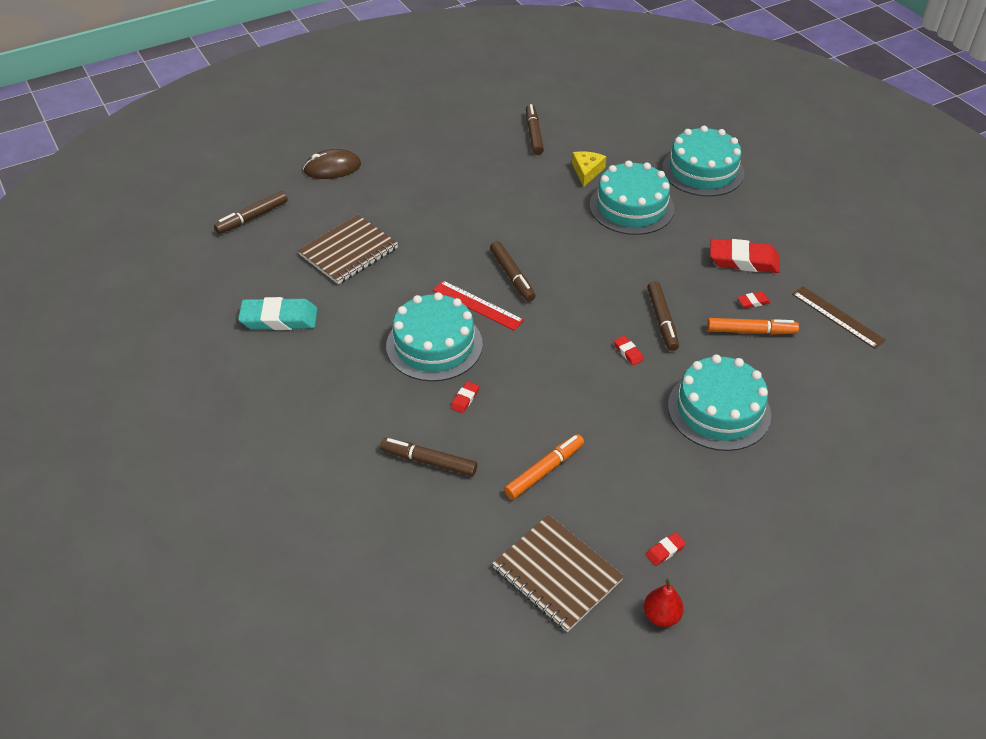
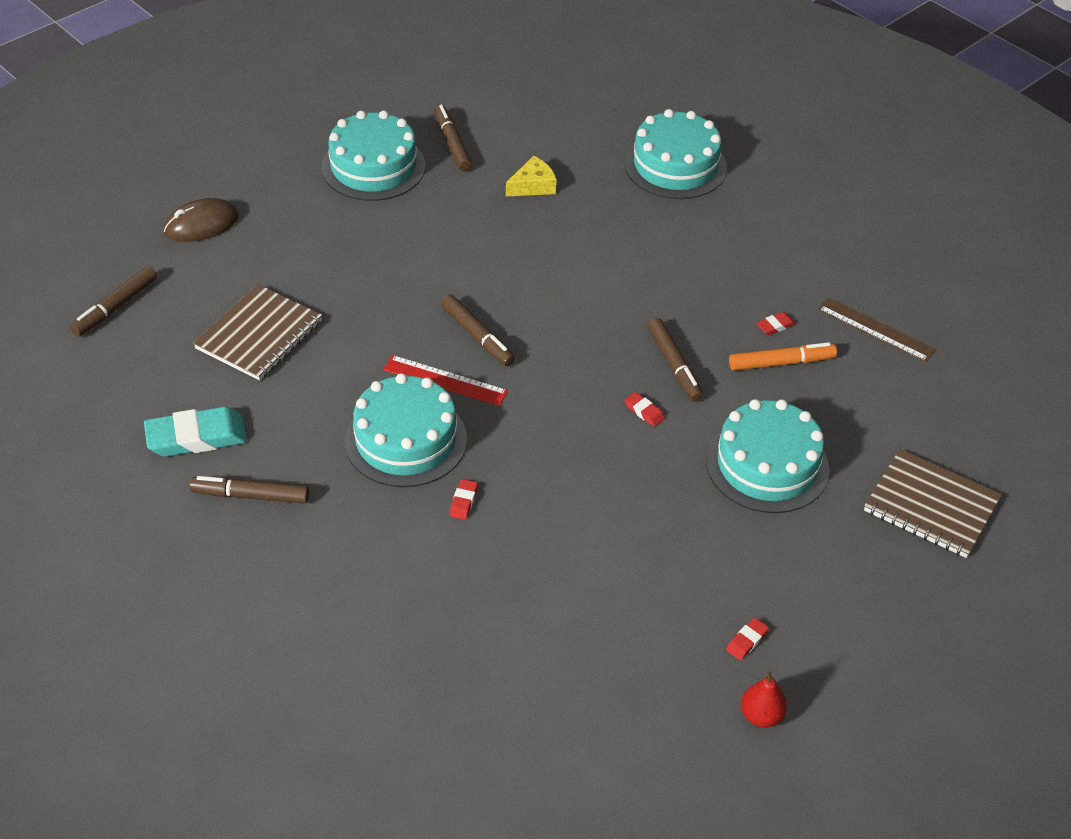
camera: 15 degrees left, 0 degrees up
(429, 461) = (442, 585): brown marker -> brown marker (250, 495)
(544, 471) = (583, 572): orange marker -> none
(557, 574) = (631, 691): brown notebook -> brown notebook (931, 506)
(587, 171) = (533, 186): yellow cheese -> yellow cheese turned 60 degrees clockwise
(631, 207) = (600, 225): turquoise cake -> turquoise cake (373, 167)
(743, 260) = (751, 275): red eraser -> none

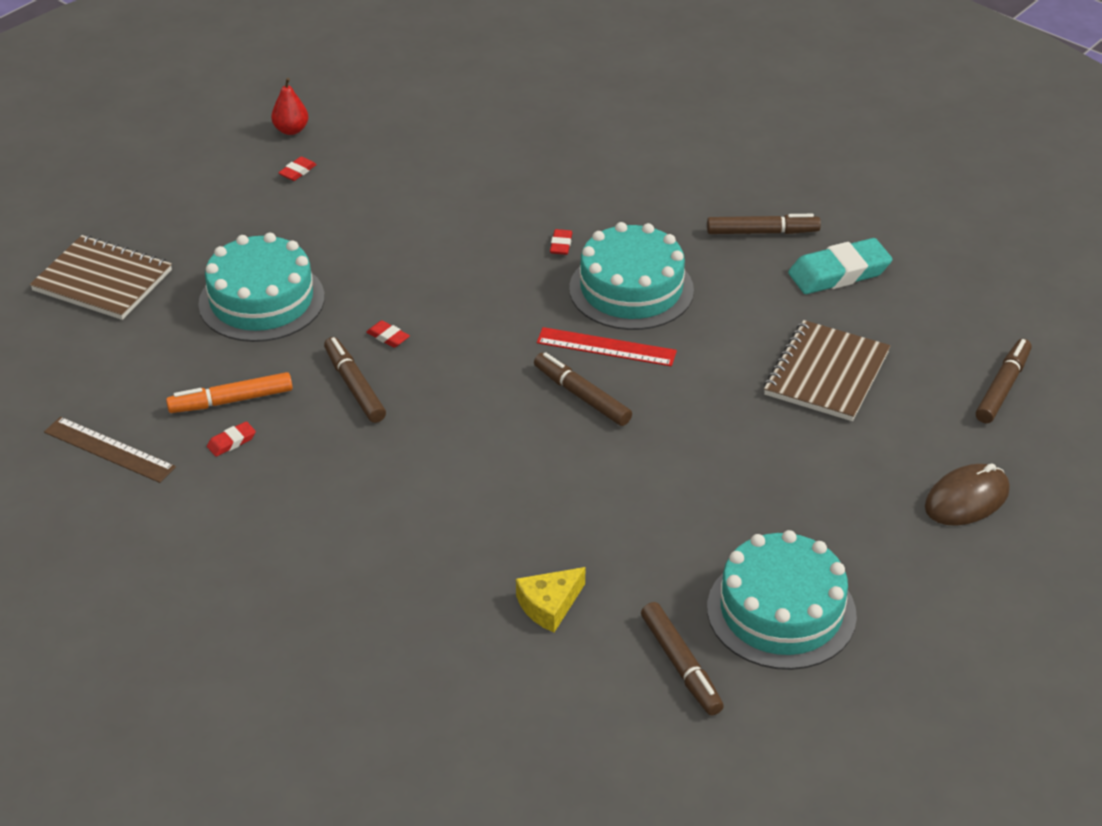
camera: 175 degrees right, 5 degrees down
(675, 165) = (345, 664): turquoise cake -> none

